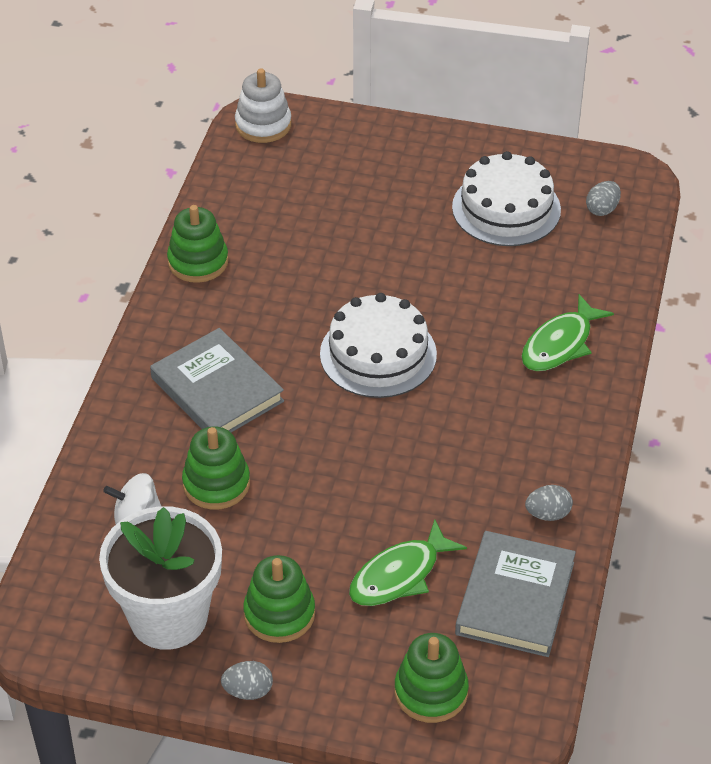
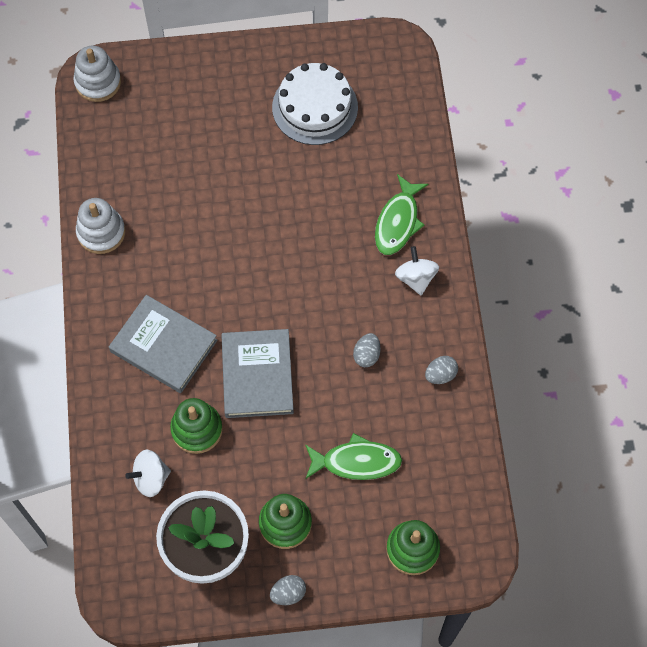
camera: 20 degrees left, 20 degrees up
(198, 262) = (101, 232): green stacking toy -> white stacking toy
(378, 354) = (270, 274): white cake -> none
(399, 575) = (356, 462): green fish -> green fish turned 120 degrees counterclockwise
(515, 598) = (442, 453): grey book -> grey book (257, 375)
(558, 406) = (416, 278): none -> white spinning top
(602, 209) = (386, 86): grey egg -> grey egg (366, 355)

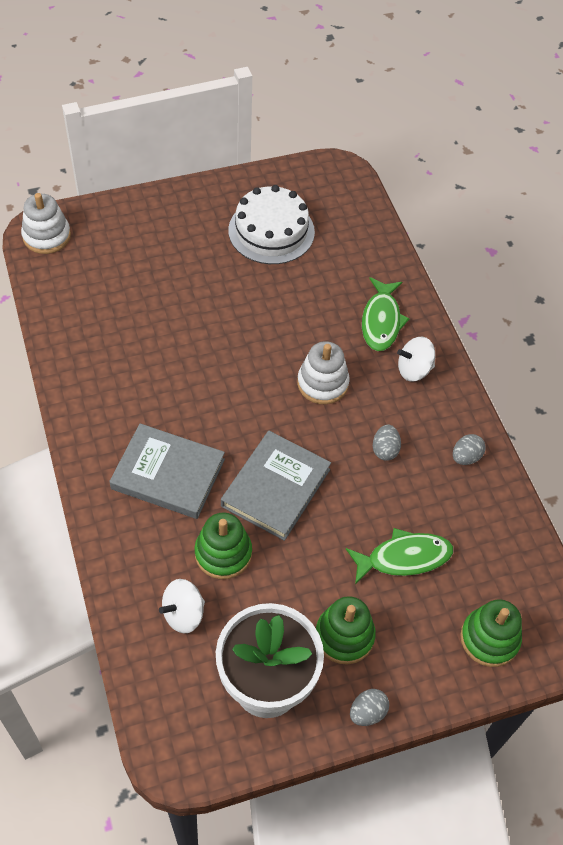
camera: 15 degrees left, 10 degrees down
(101, 232) = (77, 373): white stacking toy -> white stacking toy (322, 383)
(257, 375) = (276, 488): grey book -> grey book turned 45 degrees clockwise
(416, 278) = (414, 369): white spinning top -> white spinning top turned 75 degrees counterclockwise

